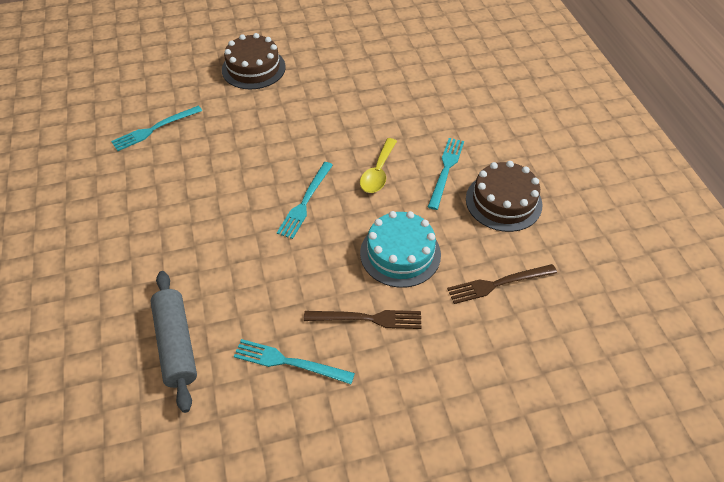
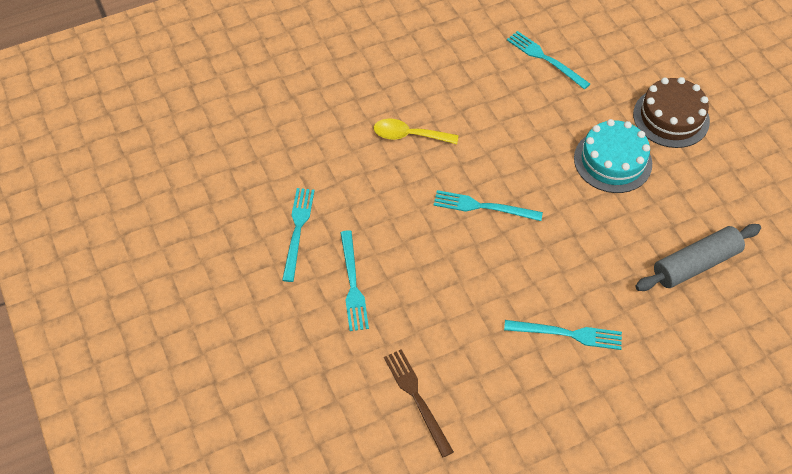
camera: 80 degrees right, 5 degrees up
(176, 344) = (303, 146): grey rolling pin -> grey rolling pin (695, 264)
(367, 319) = (353, 284): brown fork -> turquoise fork
(378, 172) = (543, 266): yellow spoon -> yellow spoon (409, 135)
(400, 253) = (436, 302): turquoise cake -> turquoise cake (612, 161)
(503, 201) = (535, 399): brown cake -> none

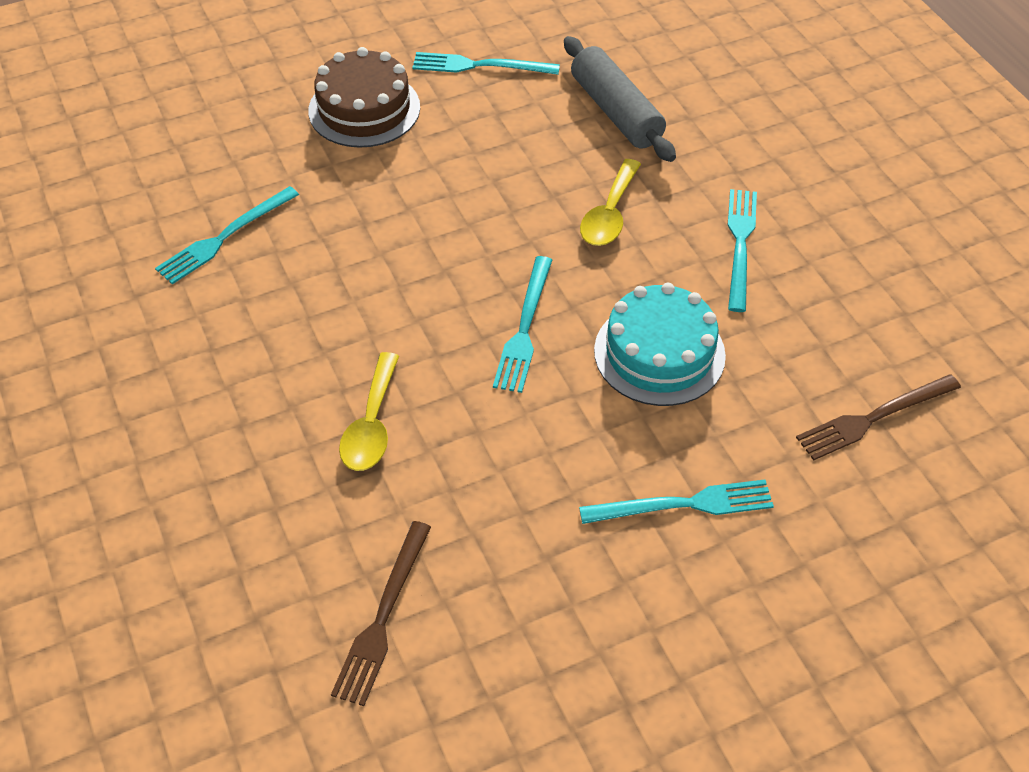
camera: 90 degrees left, 5 degrees down
(289, 146) = (383, 617): none -> brown fork
(298, 230) = (578, 593): turquoise fork -> turquoise fork (480, 66)
(588, 256) = (609, 214): none -> yellow spoon
(612, 161) = (440, 175): turquoise cake -> turquoise cake (659, 353)

